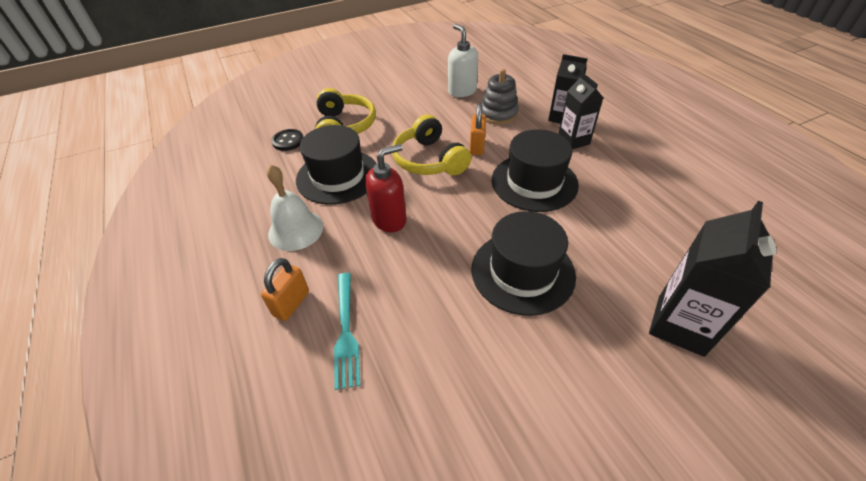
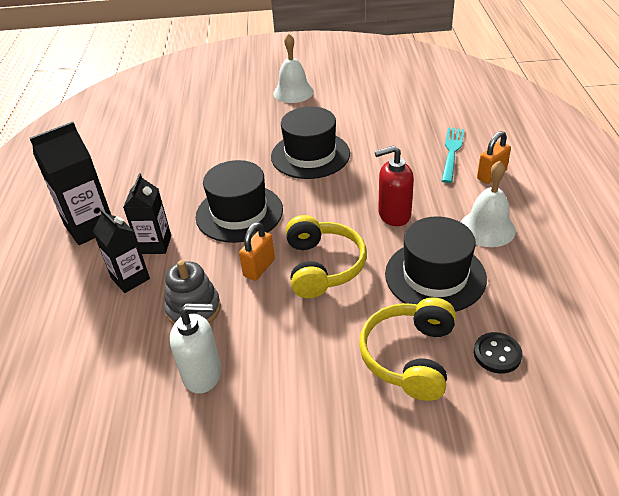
camera: 155 degrees left, 5 degrees down
(462, 91) = (202, 374): white soap dispenser -> white soap dispenser turned 90 degrees counterclockwise
(660, 411) = (293, 92): none -> white bell
(680, 325) = (243, 113): black carton -> black carton (90, 227)

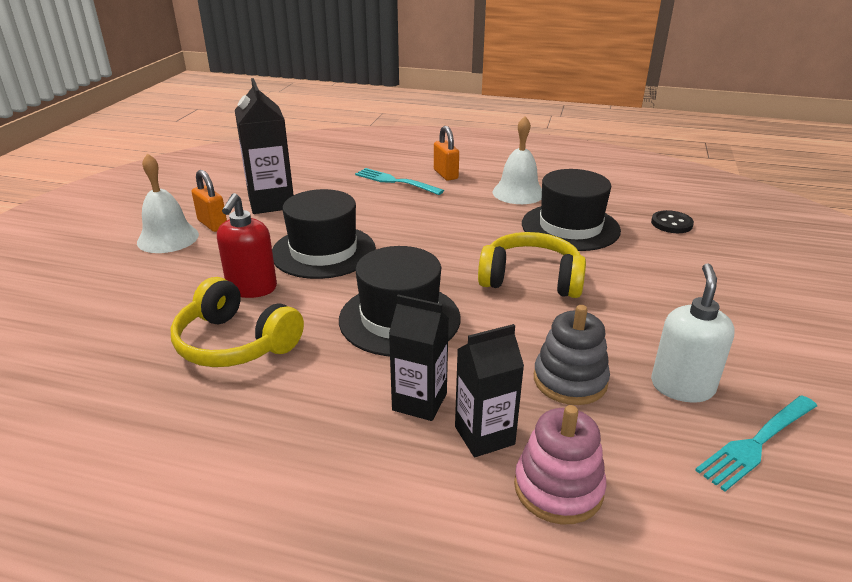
camera: 75 degrees left, 10 degrees down
(90, 227) = (323, 477): black carton -> black carton (271, 203)
(91, 318) = (558, 488): none -> pink stacking toy
(146, 421) = (757, 443): none -> turquoise fork
(259, 268) = (514, 320): orange padlock -> orange padlock (212, 224)
(394, 215) = (471, 227): red soap dispenser -> red soap dispenser (252, 288)
(409, 356) = (670, 259): yellow headphones -> yellow headphones (235, 343)

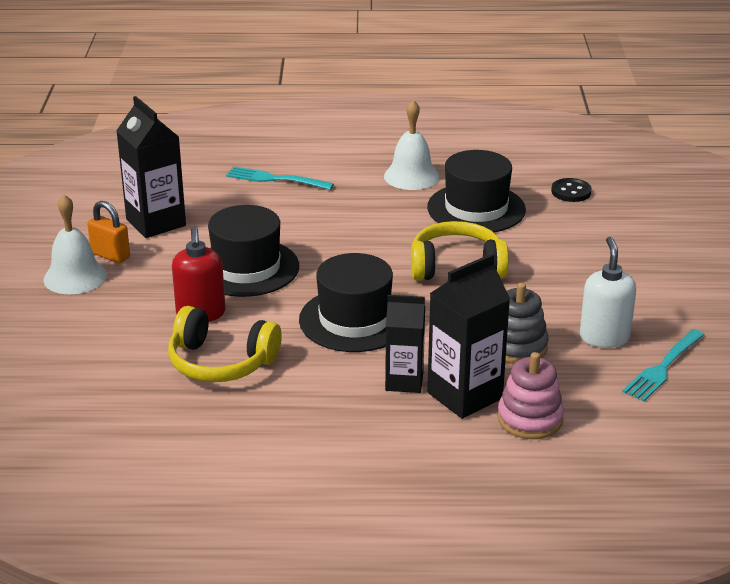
camera: 15 degrees left, 0 degrees up
(445, 174) = (325, 163): orange padlock -> none
(484, 435) = (464, 395): black carton -> black carton, size x1.51

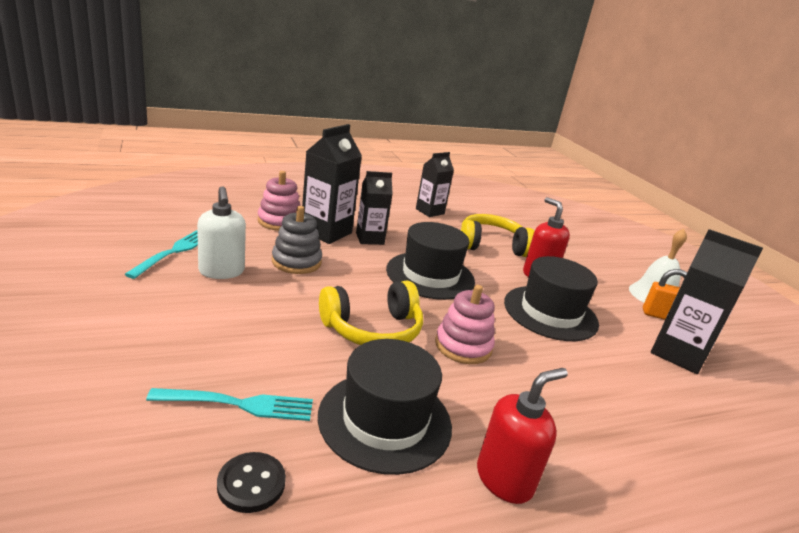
camera: 155 degrees right, 5 degrees down
(262, 441) = (430, 211): none -> black carton
(275, 179) = (655, 439): turquoise fork -> turquoise fork (239, 404)
(376, 246) = (463, 346): none -> pink stacking toy
(411, 176) = (504, 479): white bell -> red soap dispenser

